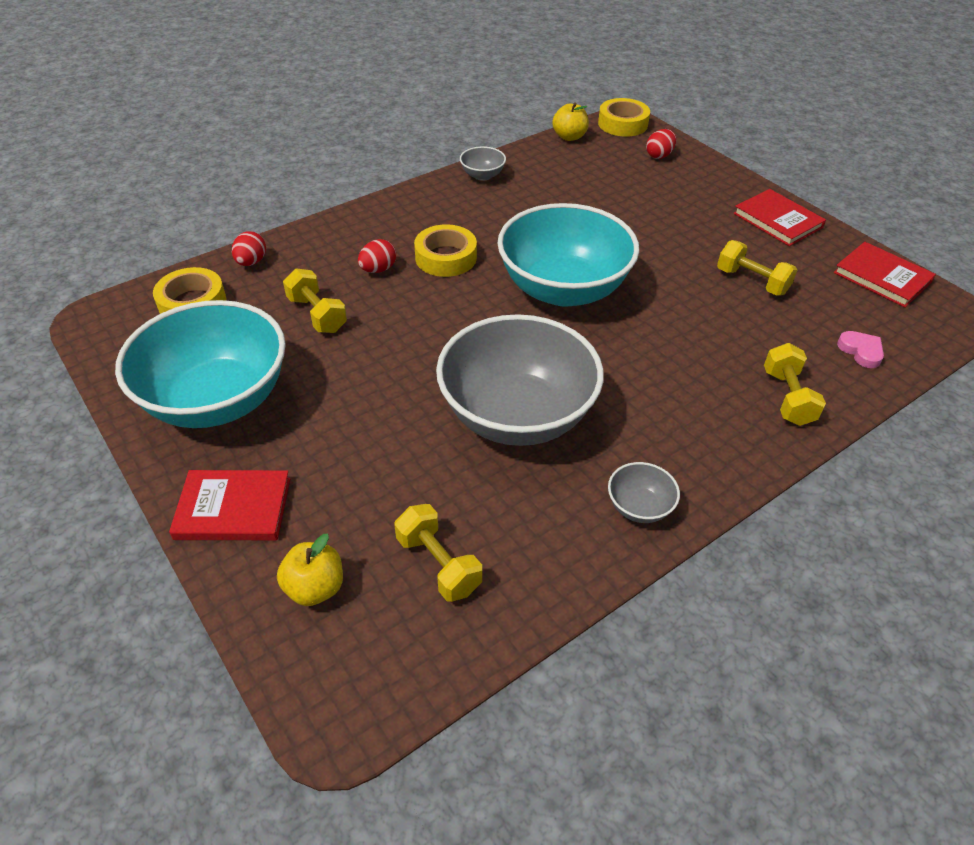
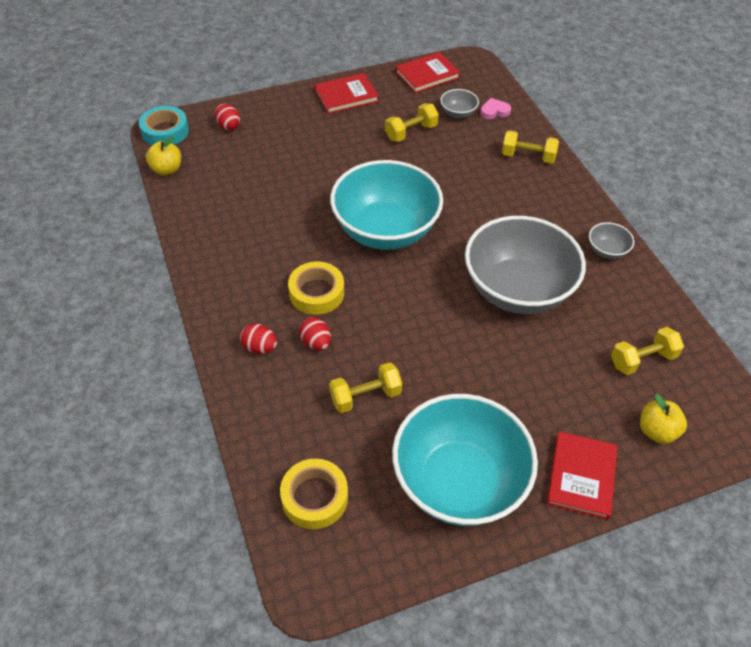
camera: 75 degrees left, 5 degrees up
(251, 262) = (265, 442): red egg -> red egg (259, 347)
(482, 175) = (200, 242): grey bowl -> grey bowl (458, 113)
(622, 124) = (165, 131): yellow tape -> turquoise tape

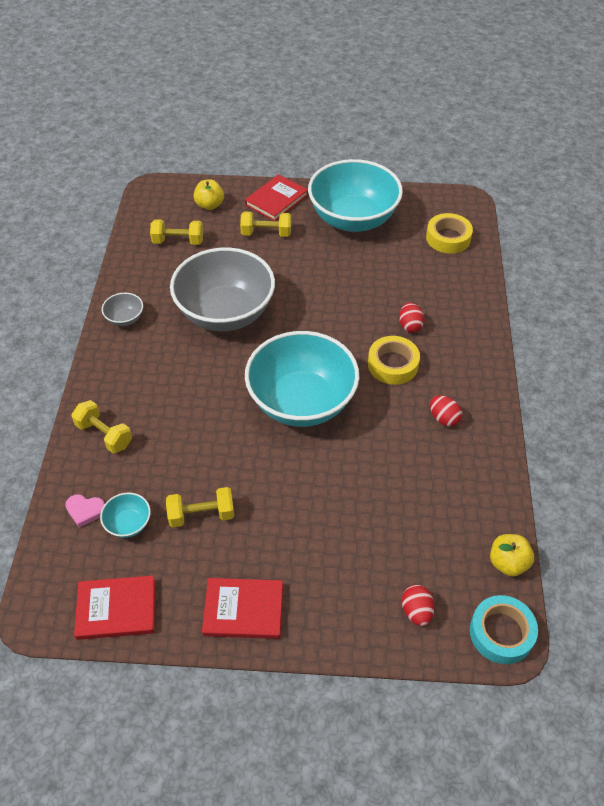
camera: 155 degrees left, 0 degrees up
(259, 347) = (456, 336): red egg -> red egg (443, 418)
(365, 396) = (389, 280): yellow dumbbell -> yellow dumbbell (266, 233)
(458, 113) = (128, 524): grey bowl -> turquoise bowl

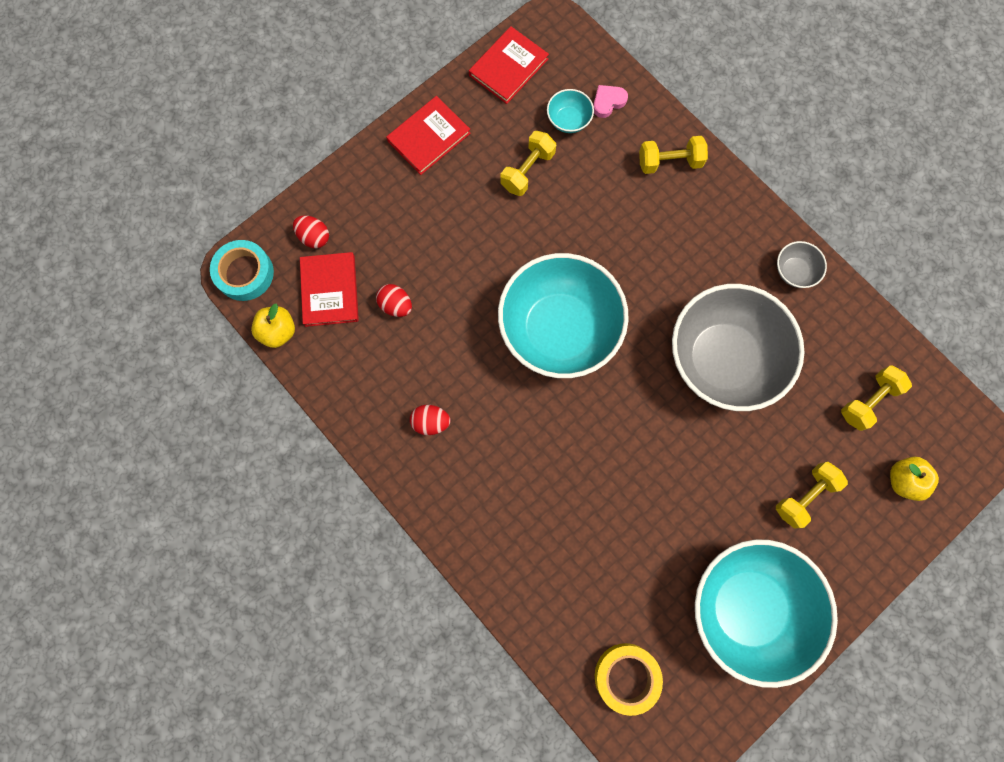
camera: 135 degrees right, 25 degrees up
(276, 200) = (852, 557): red book -> red book (330, 290)
(393, 364) = (524, 441): yellow tape -> none
(410, 326) = (551, 504): red egg -> red egg (396, 305)

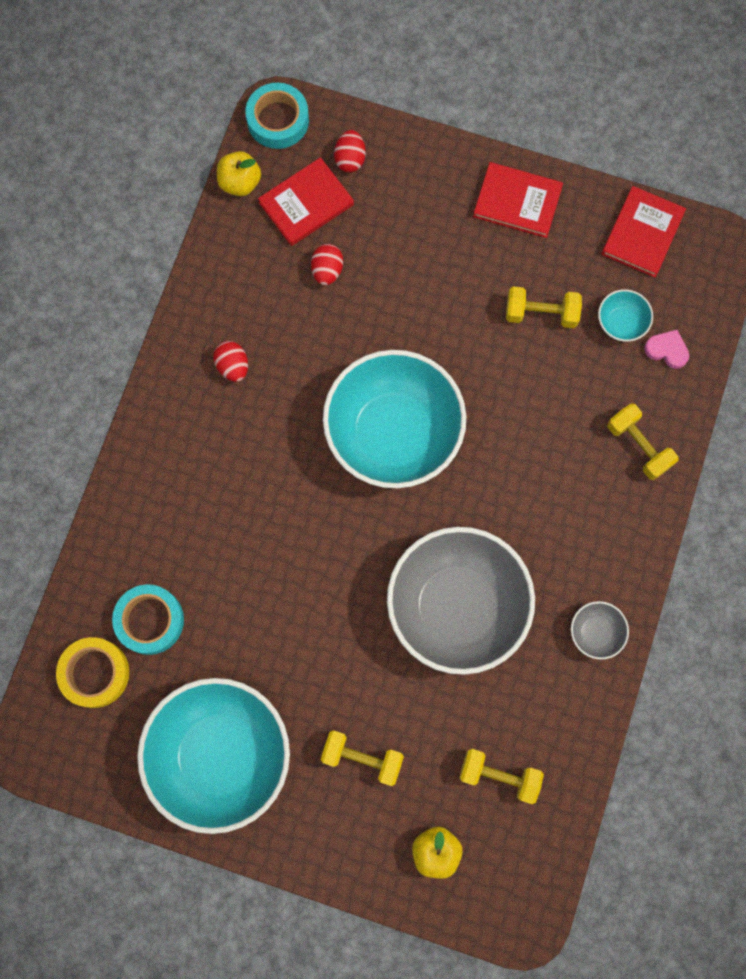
camera: 60 degrees right, 0 degrees up
(508, 67) = (642, 233): red book -> red book turned 75 degrees counterclockwise
(606, 606) = (150, 620): none -> turquoise tape

